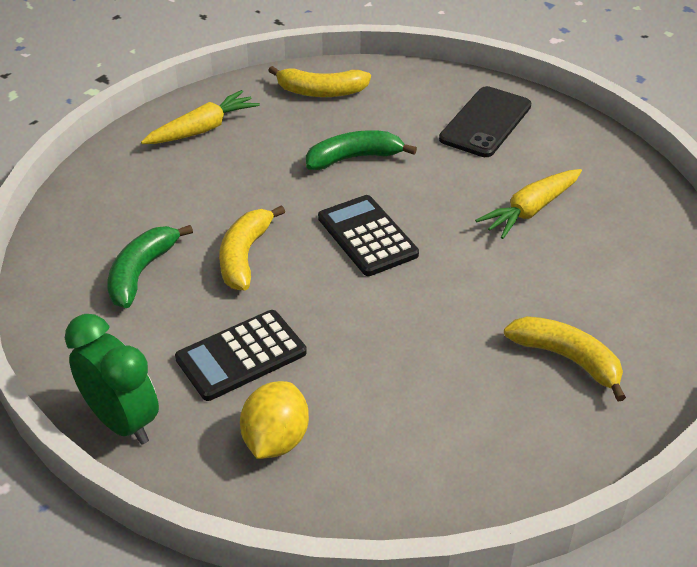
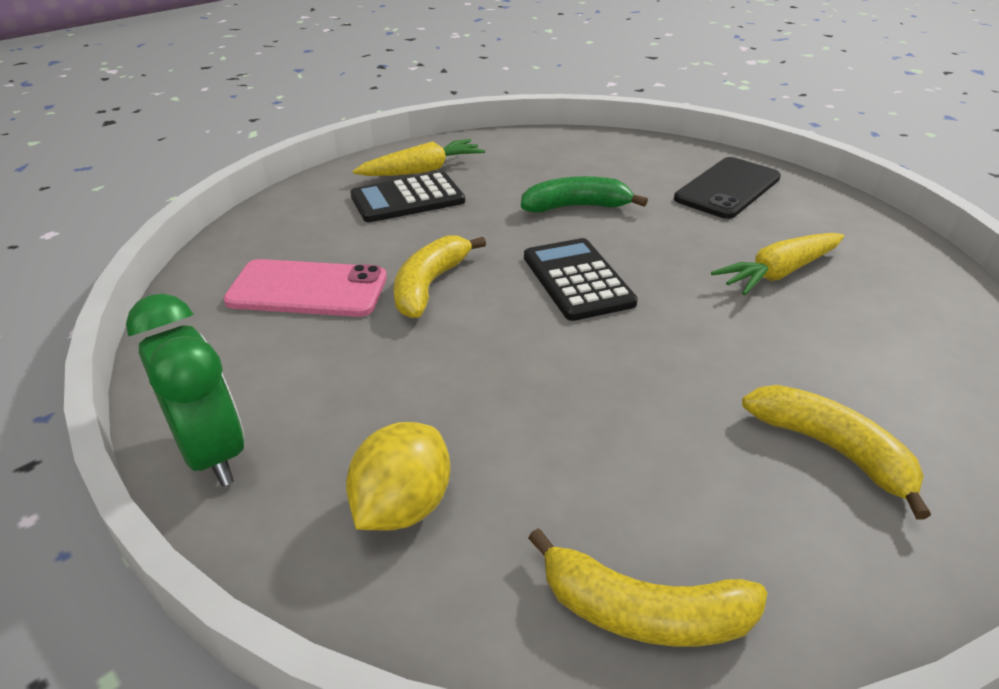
camera: 10 degrees right, 5 degrees down
(141, 272) = (307, 289): green banana -> pink phone
(241, 356) = (391, 391): black calculator -> black calculator (407, 199)
(321, 92) = (552, 150): yellow banana -> yellow banana (643, 612)

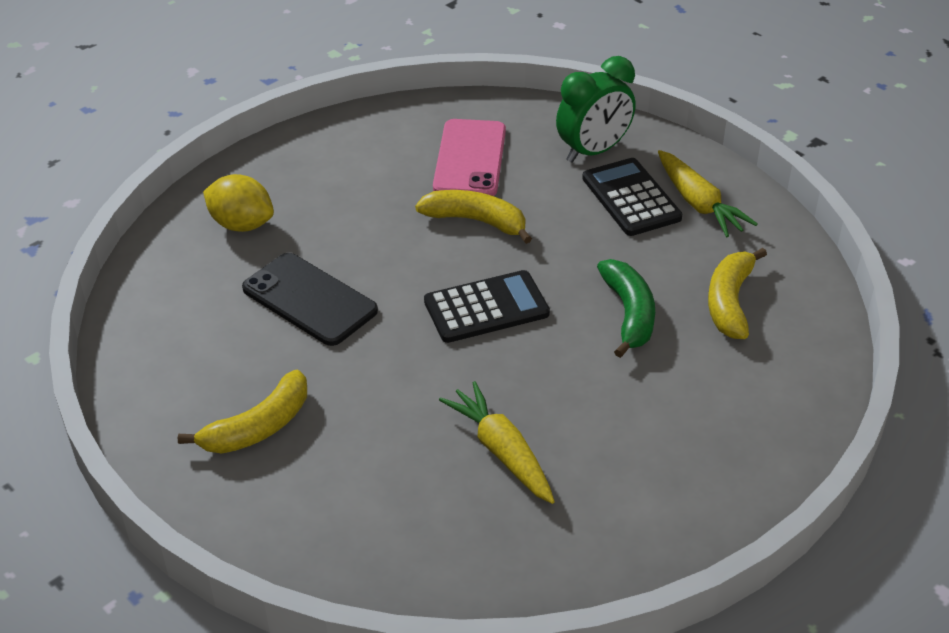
camera: 90 degrees right, 5 degrees up
(212, 453) = (295, 148): green clock -> green clock (593, 151)
(643, 612) = (151, 316): yellow banana -> yellow banana (730, 302)
(727, 188) = (694, 446): black phone -> black phone (309, 299)

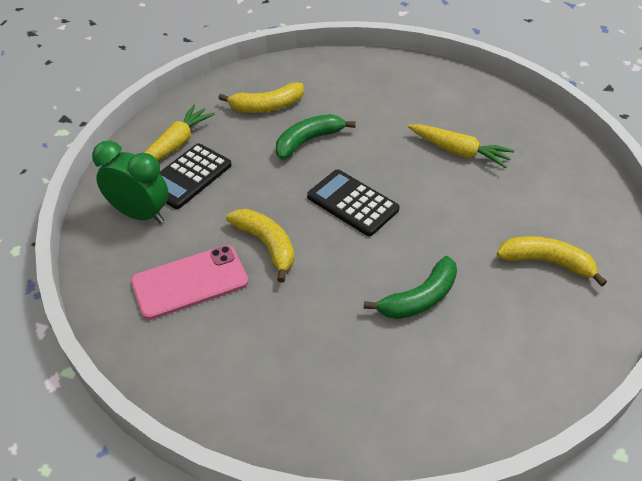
camera: 120 degrees left, 5 degrees up
(242, 224) = (373, 395): yellow lemon -> none
(309, 299) = (419, 298): black phone -> green banana
(476, 221) = (266, 245): yellow banana -> yellow banana turned 150 degrees clockwise
(501, 451) = (459, 152): yellow carrot -> yellow carrot turned 90 degrees counterclockwise

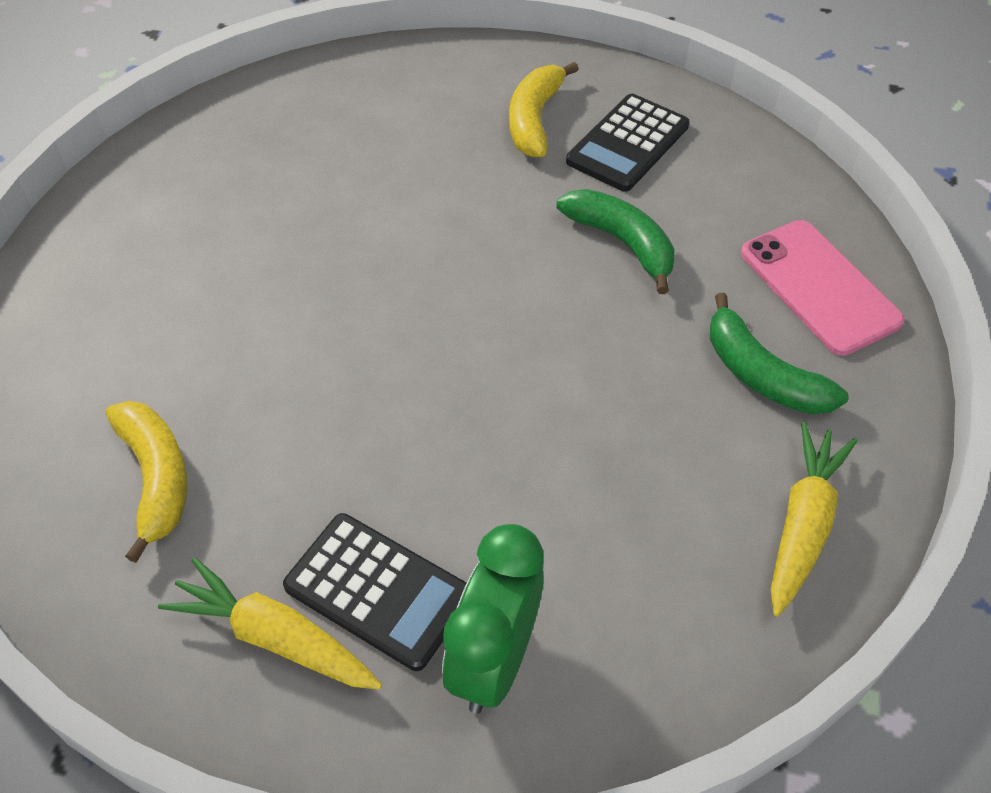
camera: 95 degrees left, 5 degrees up
(190, 282) = (650, 537): pink phone -> pink phone (819, 287)
(266, 245) = (548, 434): yellow banana -> none
(308, 141) = (272, 398): green banana -> green banana (761, 375)
(352, 203) = (437, 324): black calculator -> black calculator (628, 144)
(459, 152) = (309, 195): yellow carrot -> yellow carrot (803, 524)

